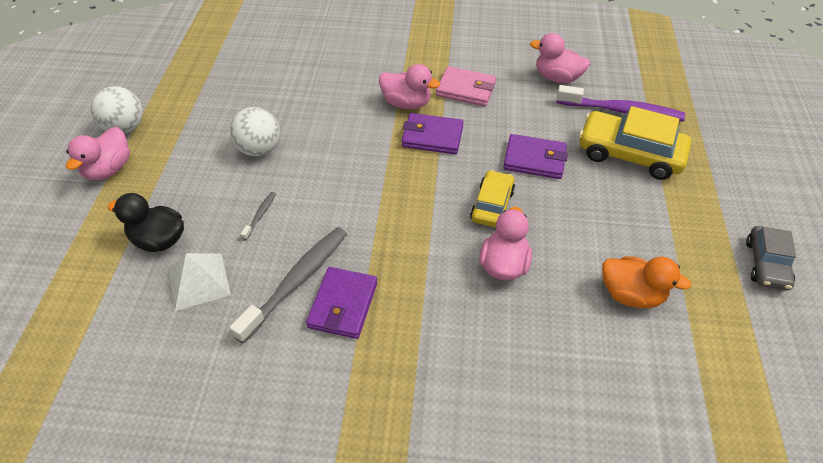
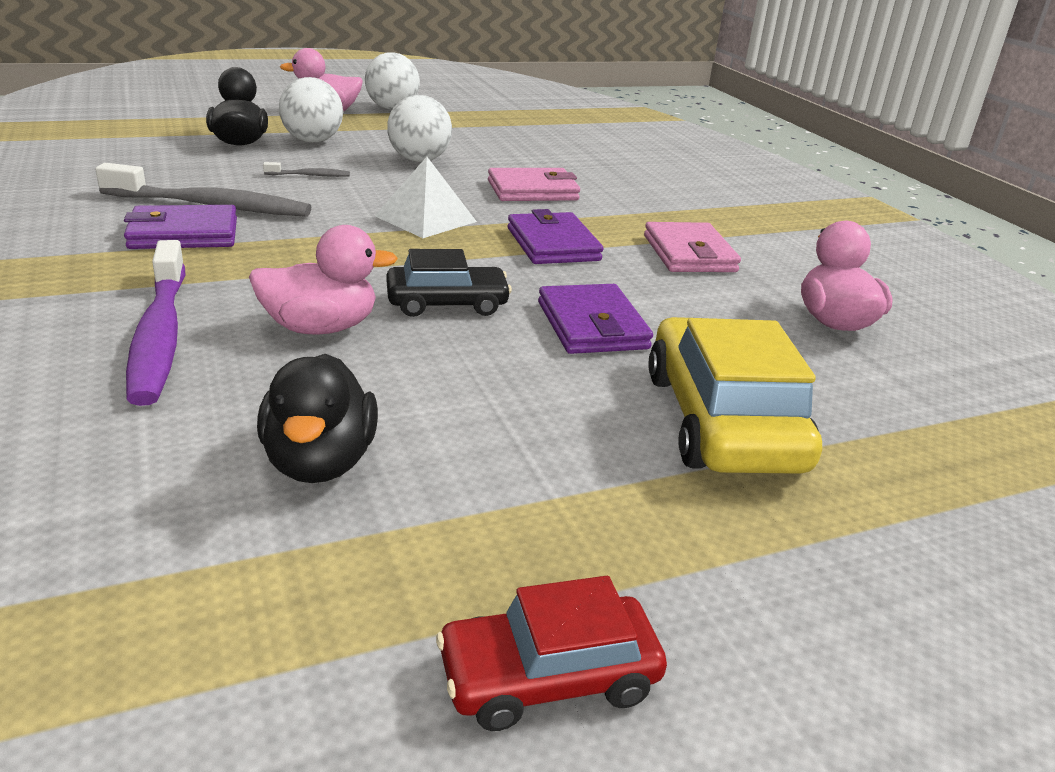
camera: 60 degrees right, 20 degrees down
(181, 195) = (312, 141): none -> white ball
(199, 281) = (189, 165): white pyramid -> white pyramid (425, 219)
(345, 114) = (532, 190): none -> pink wallet
(406, 103) = (601, 220): pink duck -> none
(492, 205) = (447, 303): yellow car -> black car
(622, 111) = (840, 399): purple toothbrush -> purple toothbrush (159, 335)
(631, 294) = (320, 462): orange duck -> black duck
(766, 264) = (548, 677): grey car -> red car

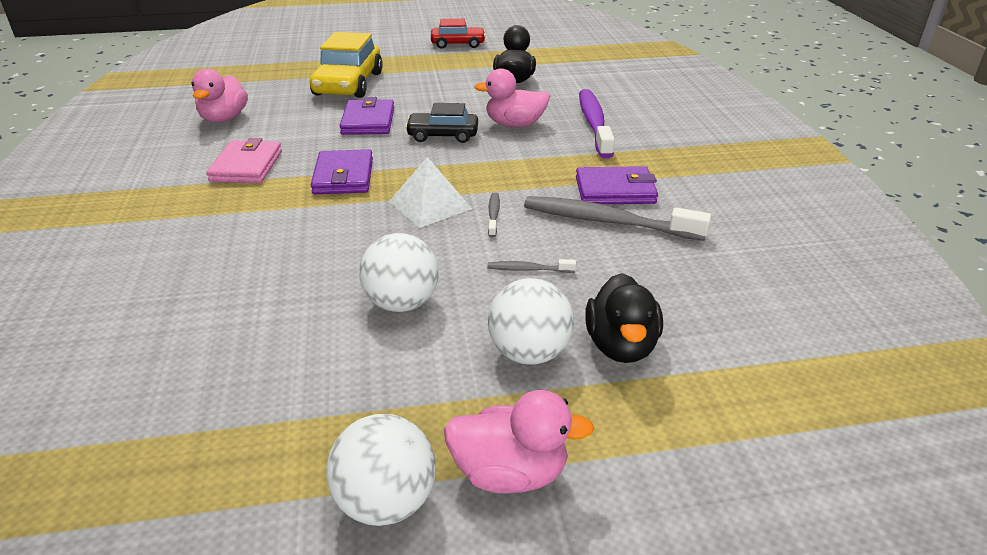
camera: 165 degrees left, 5 degrees up
(348, 211) = (493, 214): none -> grey toothbrush
(532, 190) = (307, 244): pink wallet -> none

